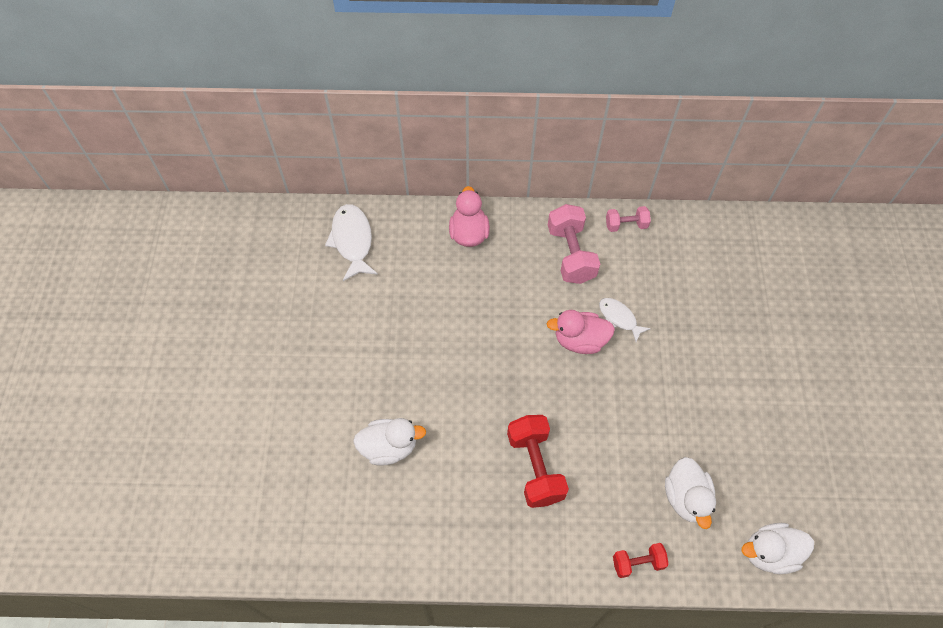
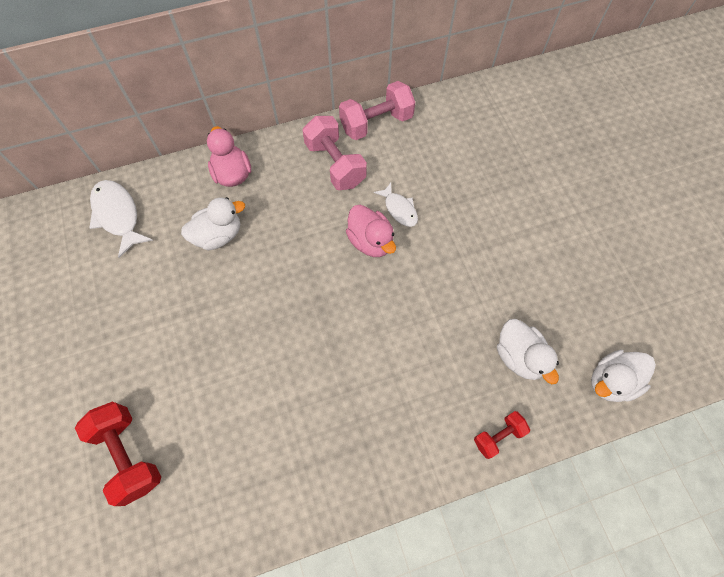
camera: 20 degrees left, 5 degrees up
(389, 447) = (218, 409): white duck -> white duck (218, 235)
(535, 467) = (369, 378): red dumbbell -> red dumbbell (128, 455)
(580, 340) = (370, 241): pink duck -> pink duck turned 105 degrees counterclockwise
(619, 318) = (399, 209): white fish -> white fish turned 150 degrees counterclockwise
(626, 225) = (376, 123): pink dumbbell -> pink dumbbell, size x1.76

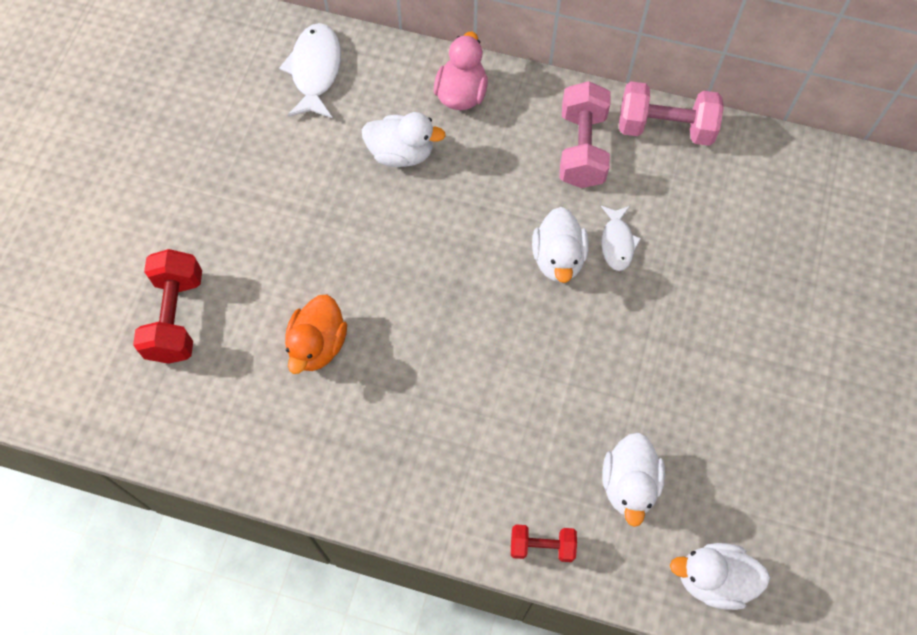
camera: 35 degrees right, 0 degrees up
(251, 403) = (318, 345): none -> orange duck
(370, 241) = (558, 258): pink duck -> white duck

